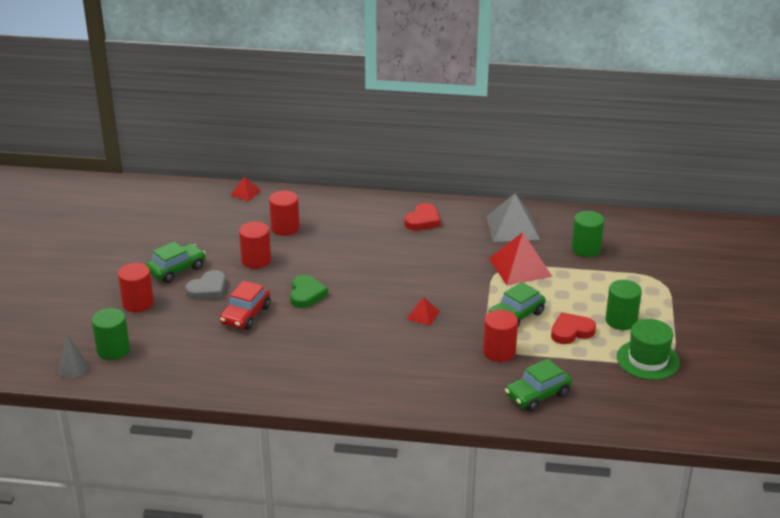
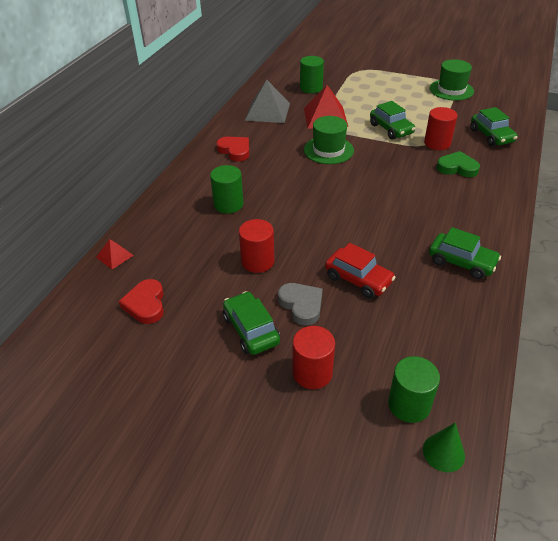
camera: 75 degrees left, 10 degrees up
(73, 368) = (443, 452): grey cone -> green cone
(284, 373) = (461, 262): none -> green car
(285, 228) = (204, 234): red cylinder -> none
(306, 294) = (332, 233): green heart -> green heart (457, 168)
(423, 315) = (380, 170): red pyramid -> none
(449, 277) = (328, 150): none -> green hat
(571, 331) = (415, 111): red heart -> red heart (146, 304)
(621, 321) = (405, 91): green cylinder -> green cylinder (228, 204)

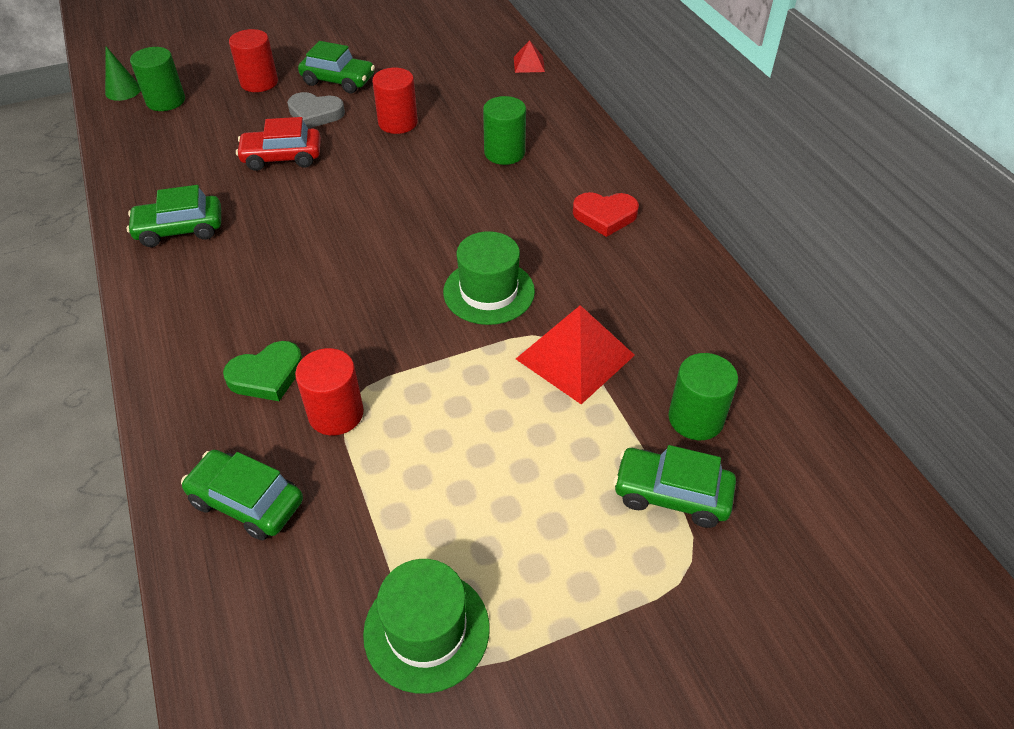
camera: 135 degrees right, 5 degrees up
(146, 304) = (445, 54): red heart -> none
(267, 111) = (674, 309): grey pyramid -> none
(391, 129) = (441, 399): green car -> green car (671, 494)

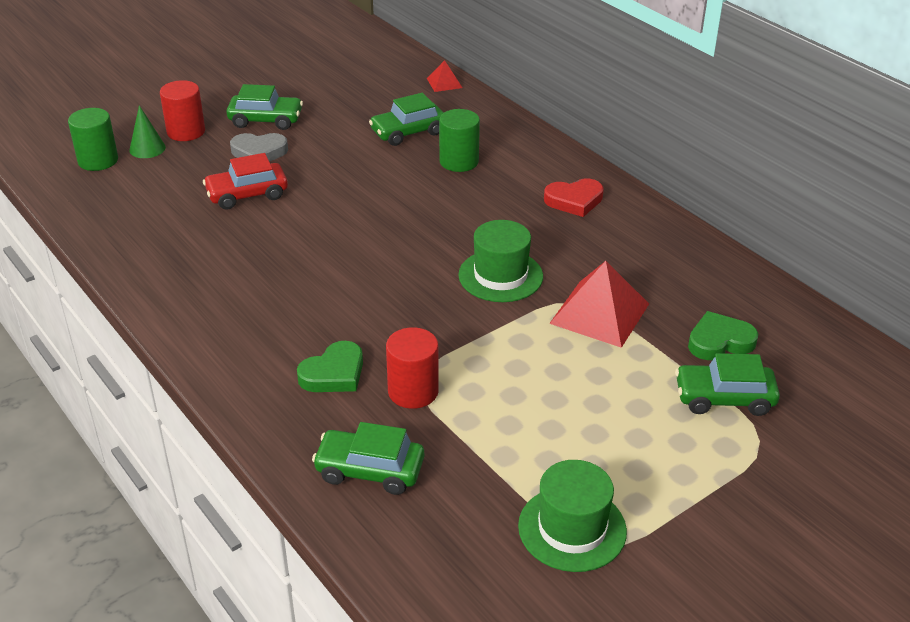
camera: 15 degrees left, 10 degrees down
(123, 91) = (46, 157): green cone -> green cone (147, 148)
(180, 229) = (180, 270): green car -> green car (408, 132)
(398, 123) = (344, 149): red cylinder -> none
(696, 418) = (719, 341): green cylinder -> green heart

